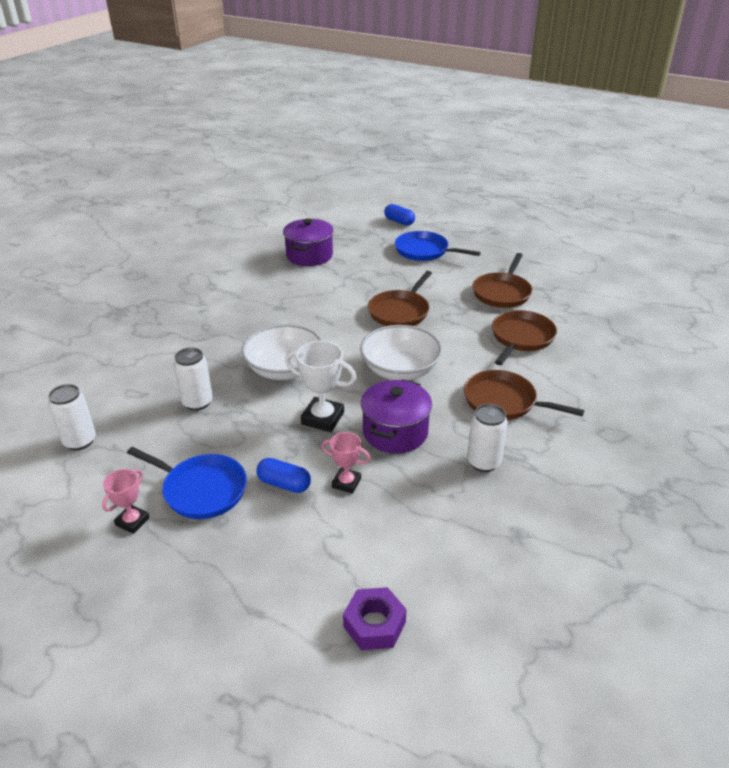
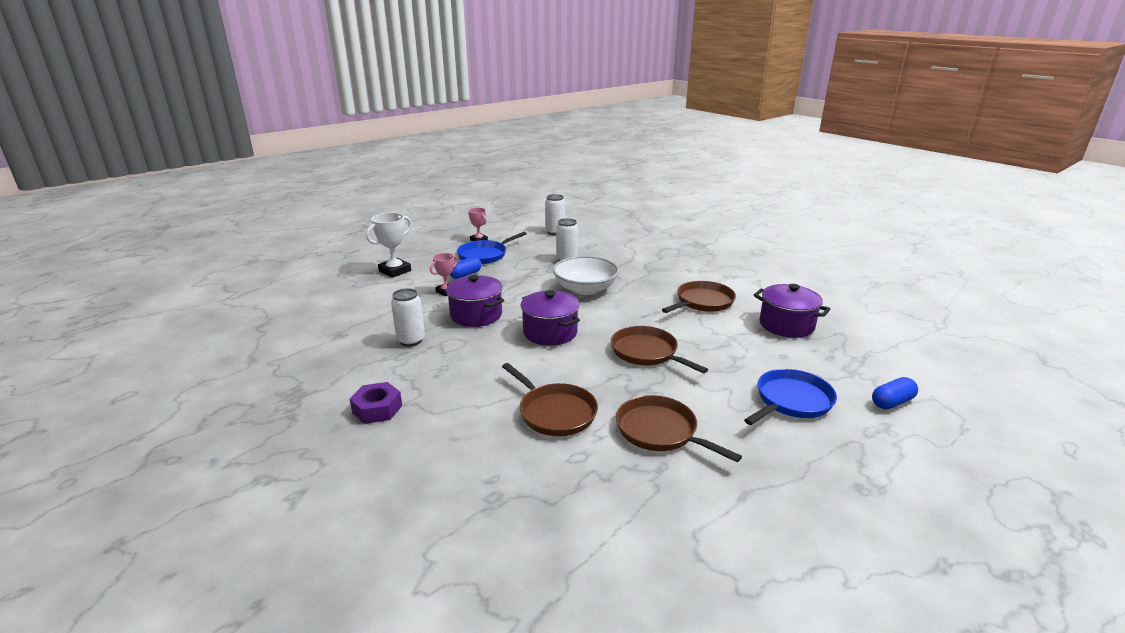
camera: 110 degrees right, 10 degrees down
(322, 418) = (515, 293): white trophy -> white trophy (395, 271)
(374, 624) = (344, 282): purple nut -> purple nut (377, 409)
(400, 369) = (550, 332): white bowl -> purple pot
(504, 401) = (466, 369): brown pan -> brown pan (702, 302)

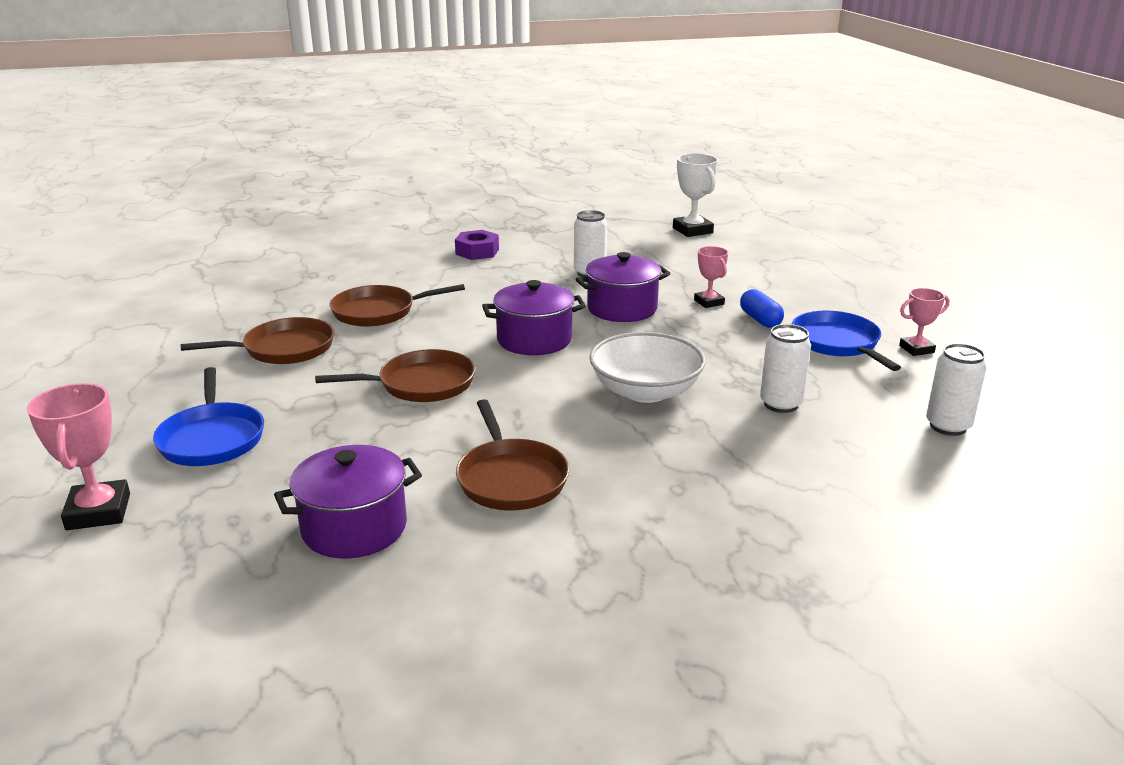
camera: 115 degrees right, 0 degrees up
(395, 271) = (801, 282): white trophy -> white trophy (692, 230)
(892, 402) = (98, 512): blue capsule -> pink trophy

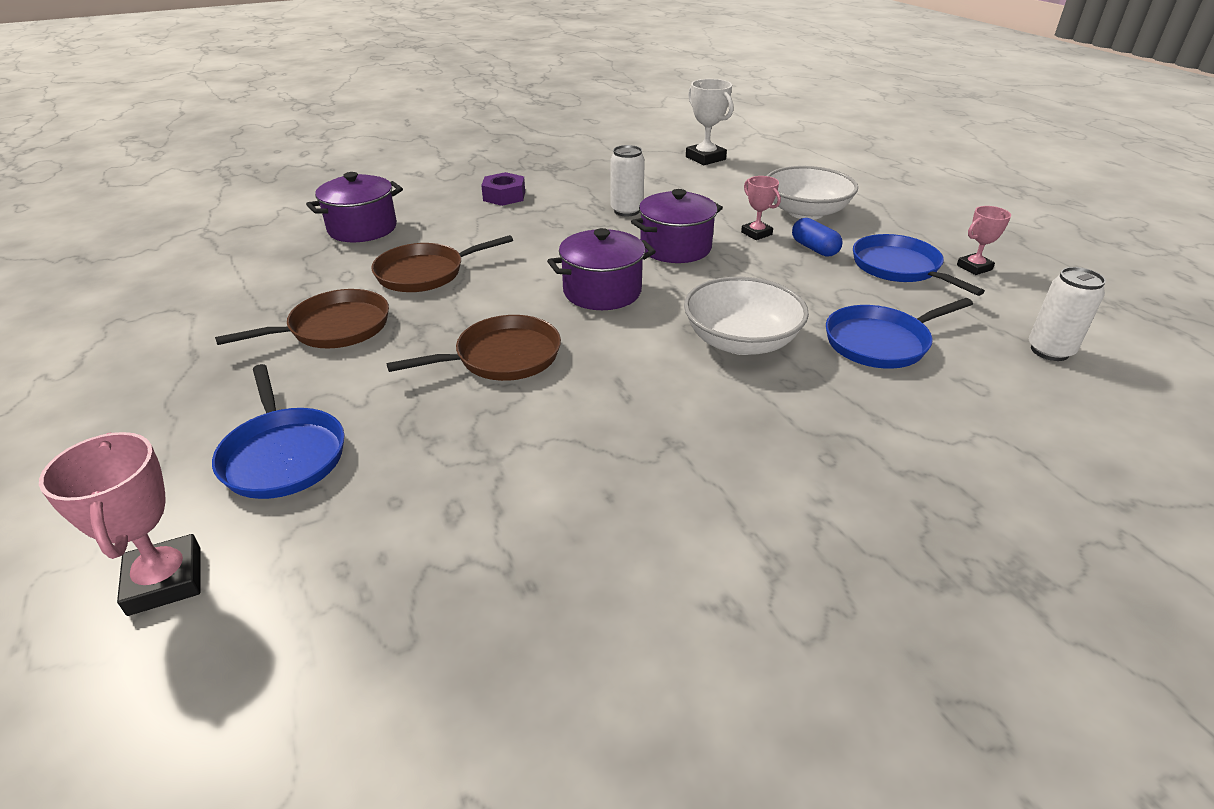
camera: 10 degrees left, 10 degrees up
(354, 528) = (493, 560): purple pot -> purple pot (362, 229)
(511, 478) = (646, 467): brown pan -> none
(769, 287) = (805, 212): none -> white bowl
(781, 404) = (880, 342): white can -> blue pan

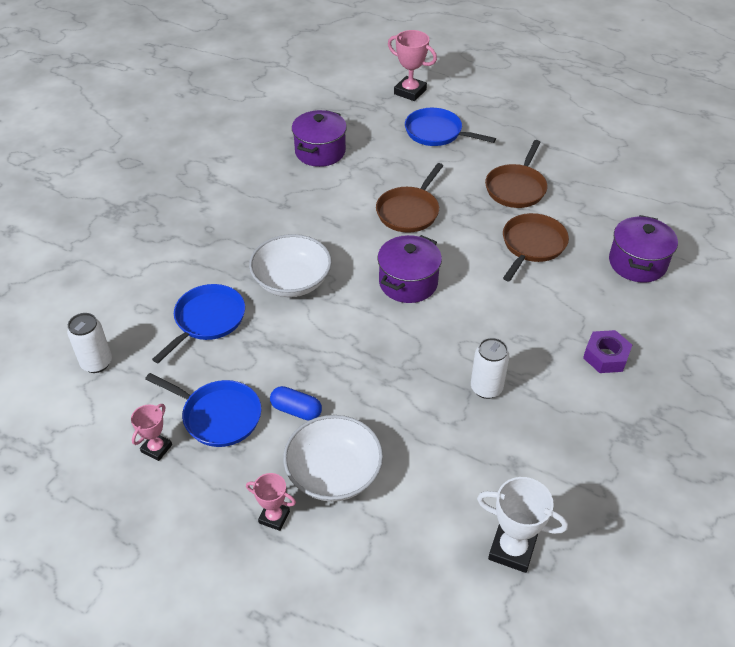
camera: 145 degrees right, 10 degrees up
(675, 248) = (402, 355): purple pot -> purple pot (320, 152)
(756, 233) = (355, 409): pink trophy -> pink trophy (274, 517)

